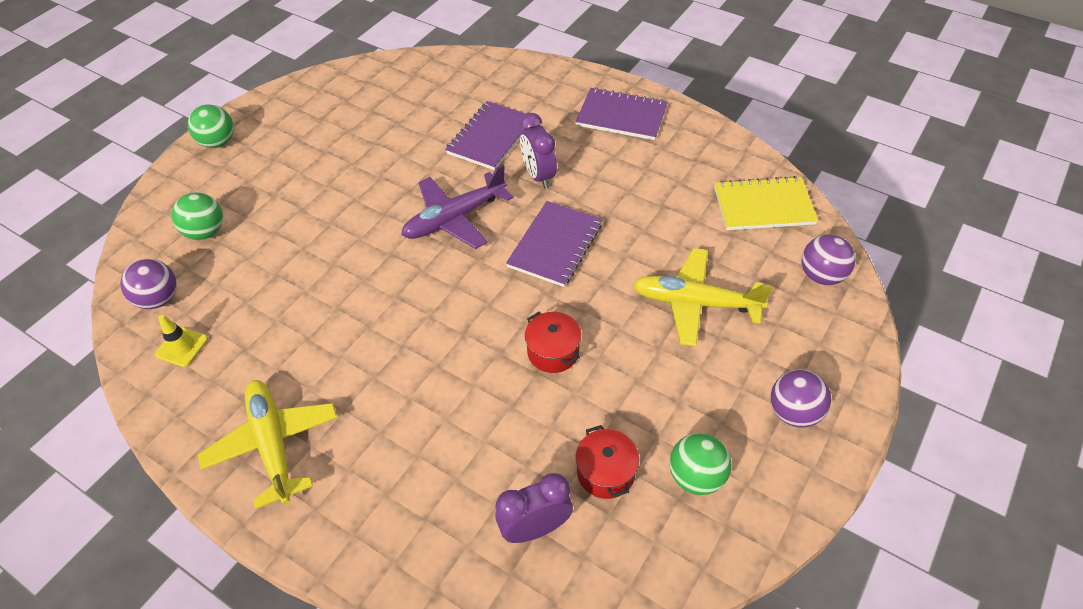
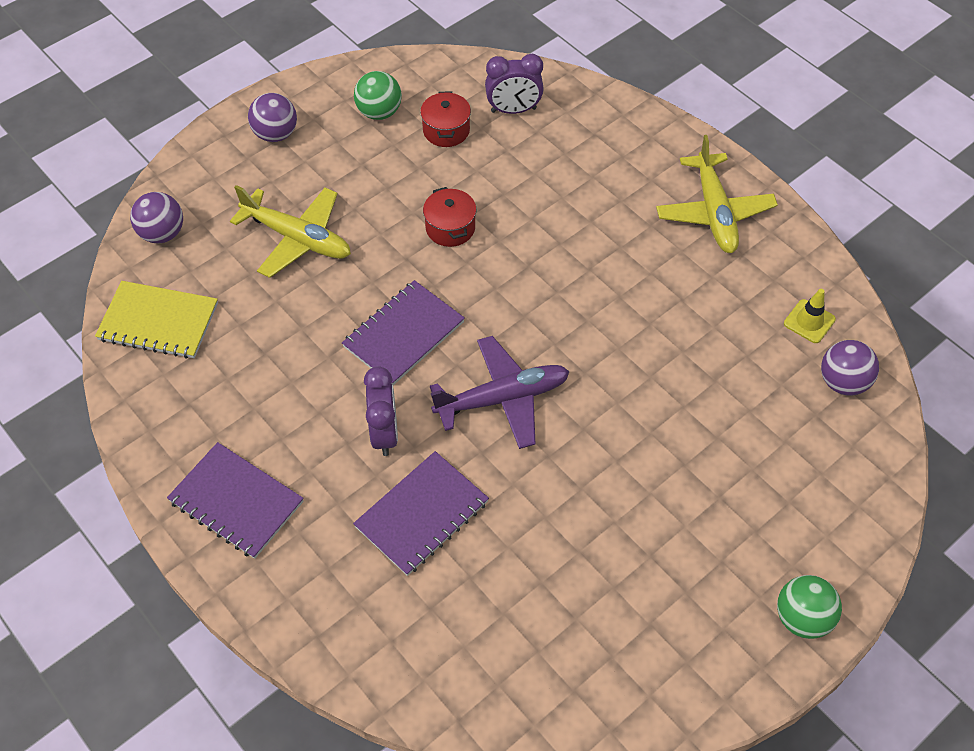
camera: 165 degrees left, 5 degrees up
(206, 232) = (801, 460): green ball -> none

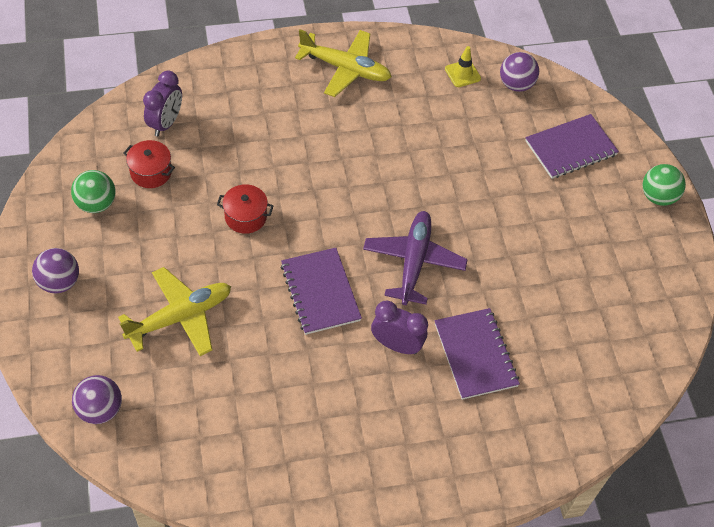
camera: 65 degrees left, 0 degrees up
(158, 322) = (191, 450): yellow notebook -> none
(236, 502) = (395, 467): purple notebook -> purple notebook (570, 148)

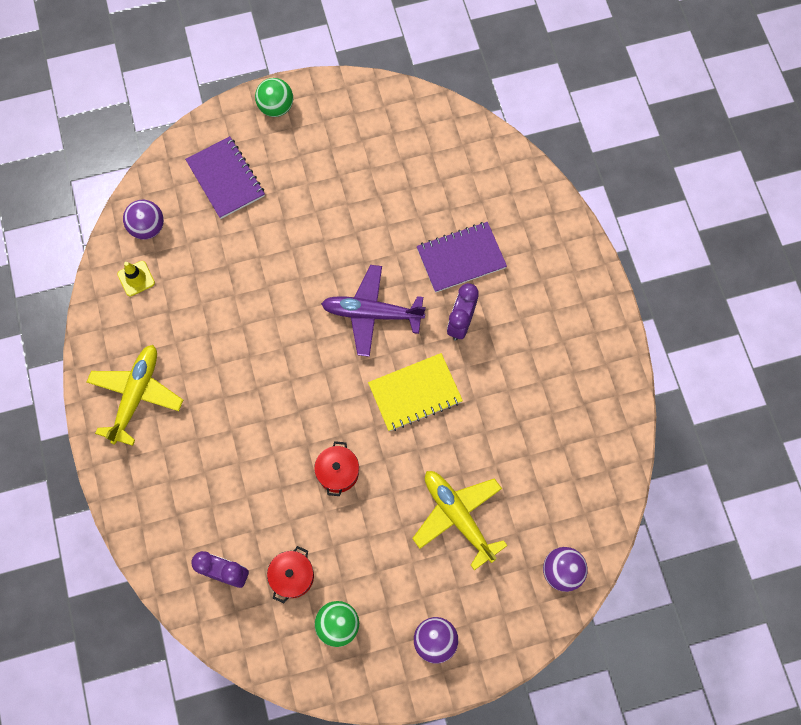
camera: 90 degrees left, 15 degrees up
(320, 292) = (415, 393): purple notebook -> yellow notebook

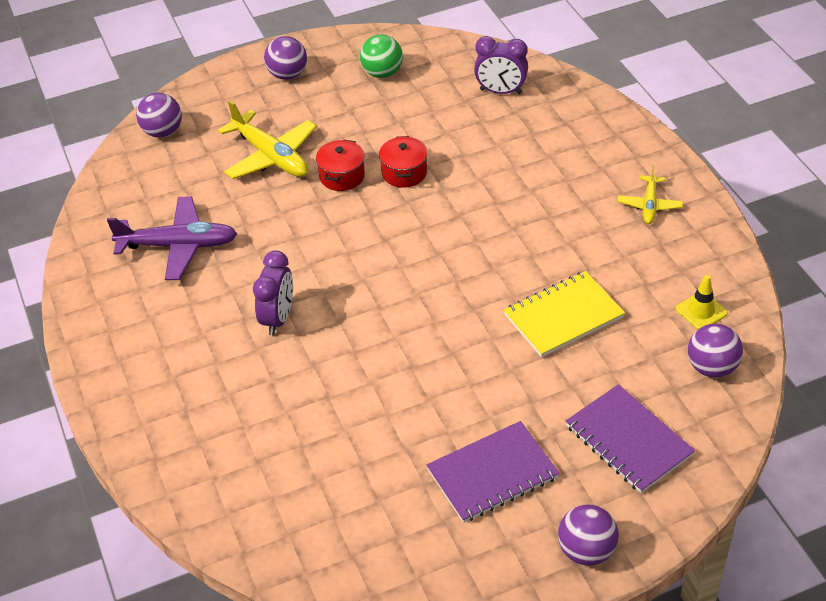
camera: 175 degrees right, 25 degrees down
(136, 395) = (649, 205): yellow plane -> yellow plane, size x0.56
(276, 107) = (586, 551): green ball -> purple ball
(292, 576) = (434, 97): red pot -> red pot (342, 176)
(371, 313) = (391, 314): purple plane -> purple plane (178, 245)
(415, 393) = (327, 246): yellow notebook -> yellow notebook (563, 316)
(461, 258) = (282, 387): purple notebook -> purple notebook (492, 474)

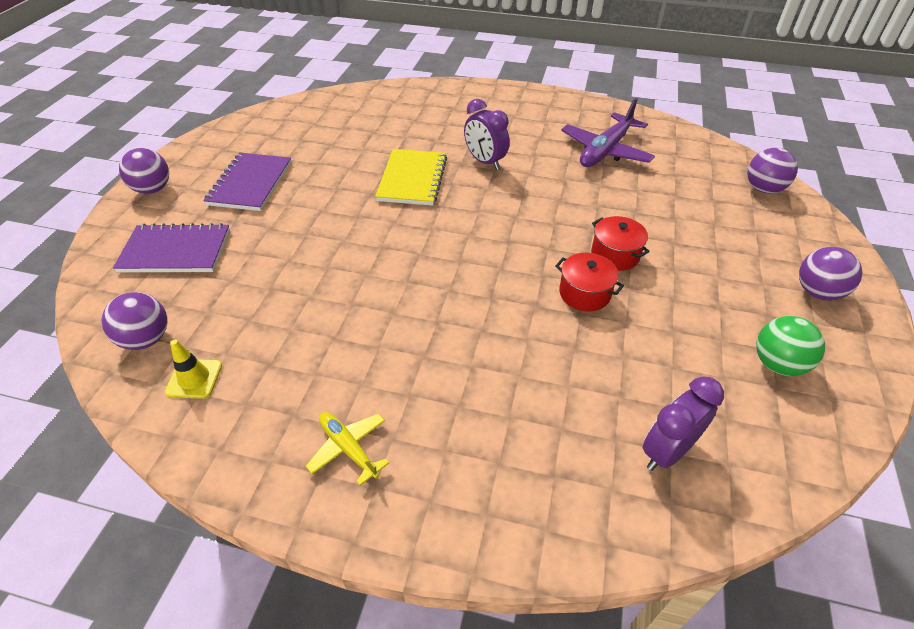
camera: 125 degrees right, 0 degrees up
(271, 156) = (680, 229): yellow plane -> none
(563, 316) = (310, 289): yellow notebook -> yellow notebook (412, 179)

